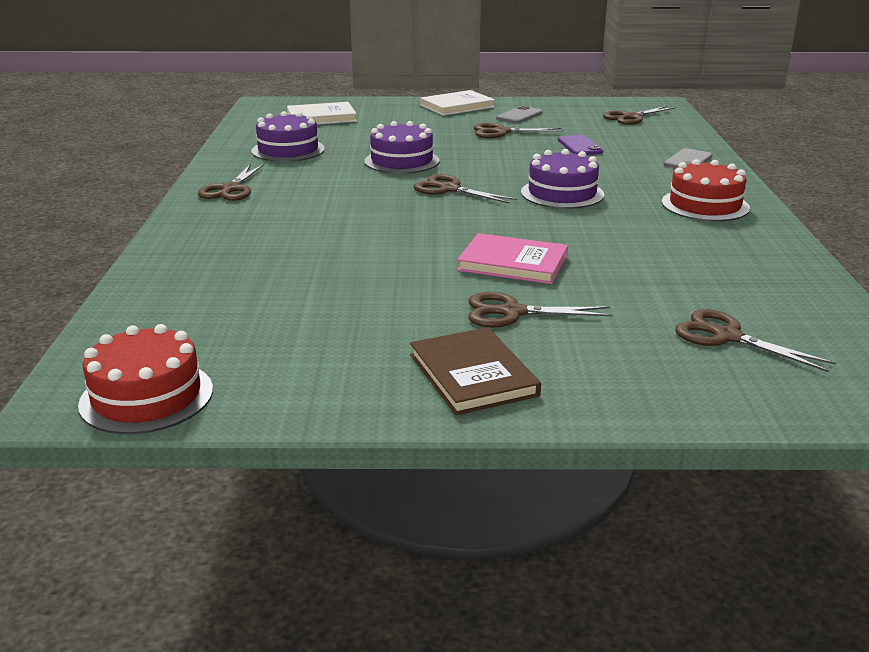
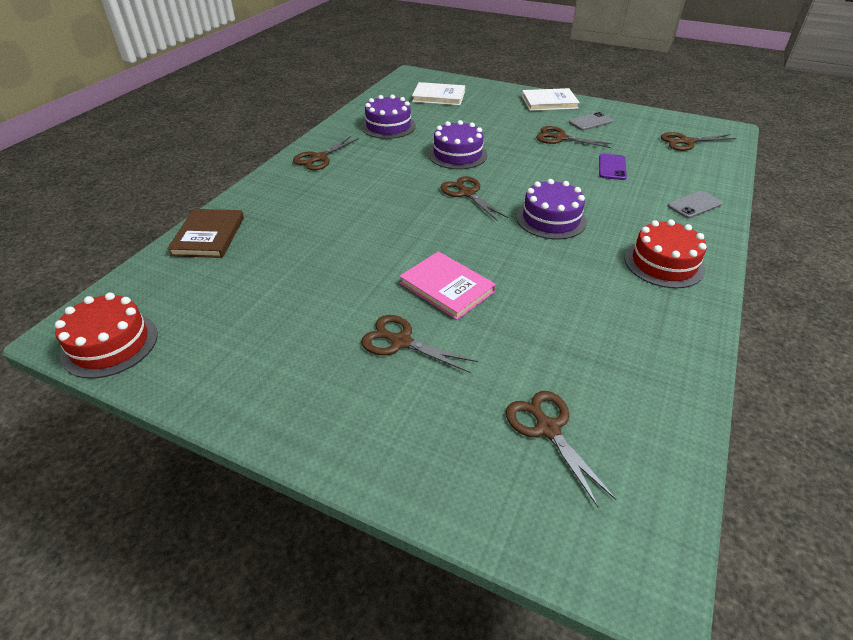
camera: 25 degrees right, 15 degrees up
(472, 375) = (317, 399): brown book -> brown book (208, 236)

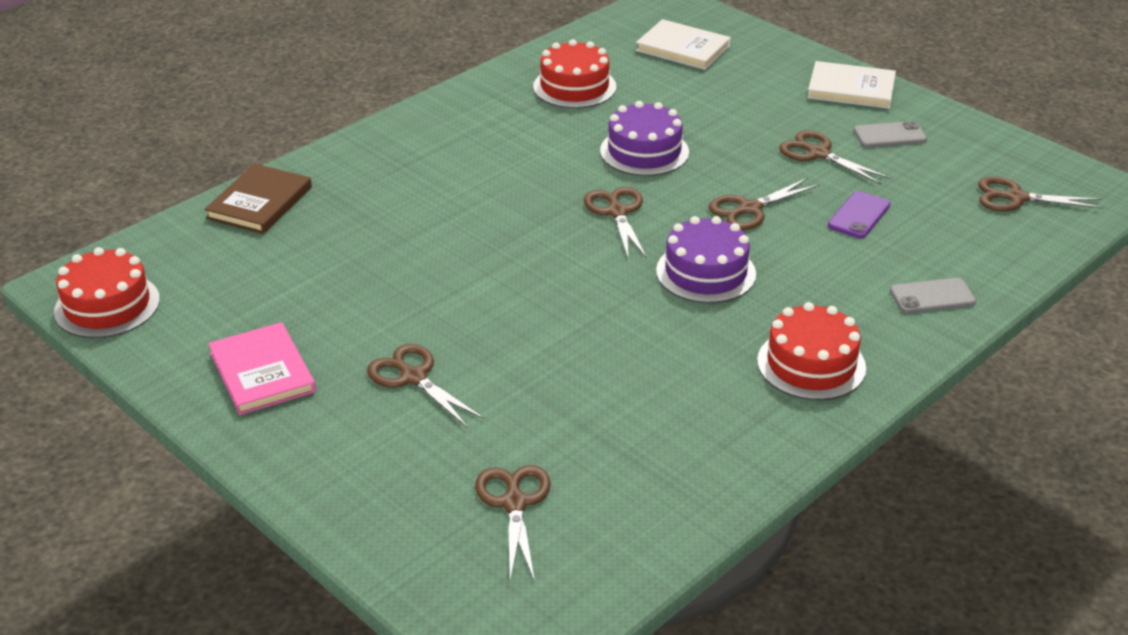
camera: 20 degrees right, 5 degrees down
(319, 158) = (449, 120): brown scissors -> brown scissors (750, 209)
(388, 126) = (574, 87): purple cake -> red cake
(447, 287) = (506, 329): pink book -> pink book (262, 372)

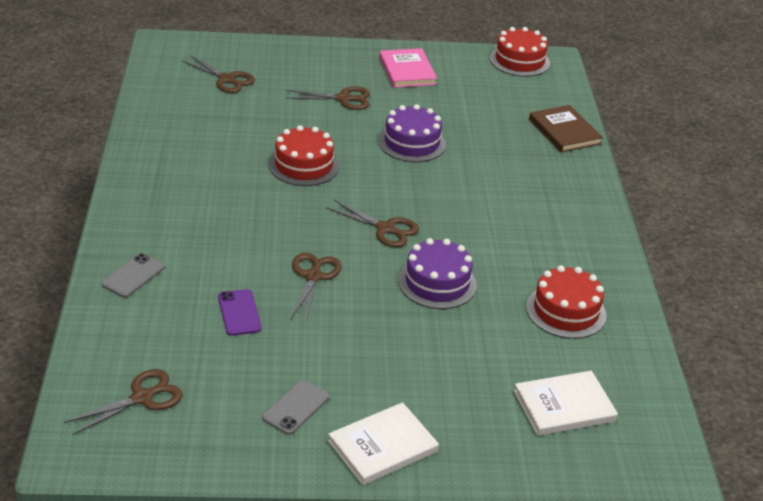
camera: 130 degrees right, 0 degrees up
(262, 372) = (407, 71): pink book -> pink book turned 60 degrees clockwise
(706, 272) = (283, 219): purple cake -> purple cake (412, 143)
(811, 364) = (164, 198): red cake -> red cake (304, 165)
(818, 154) = (325, 353): brown scissors -> none

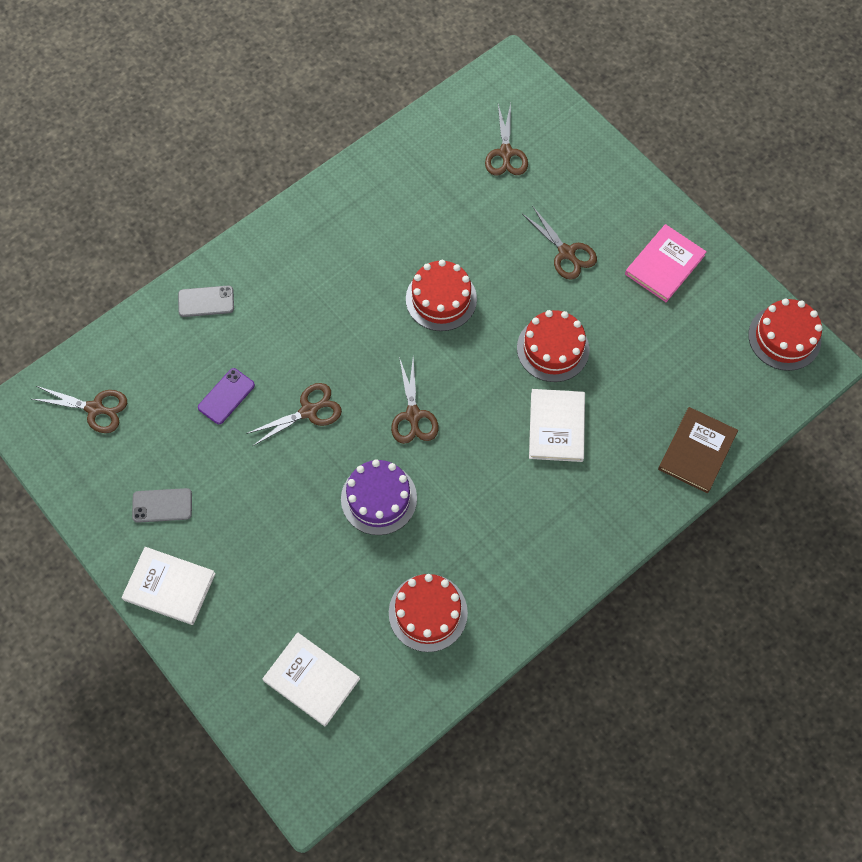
camera: 55 degrees right, 30 degrees up
(412, 143) = (553, 349): purple cake -> red cake
(476, 173) = (556, 426): none -> white book

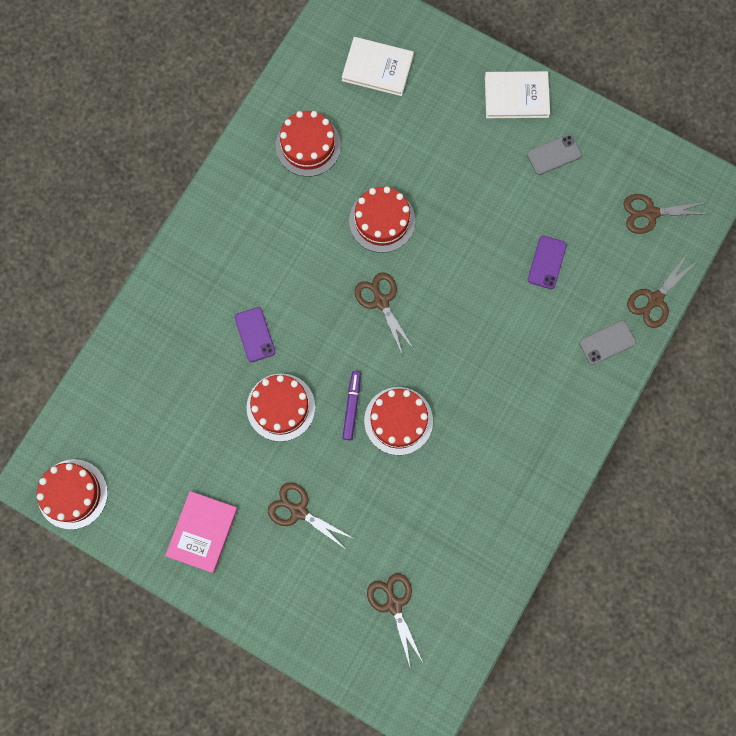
camera: 160 degrees right, 10 degrees up
(308, 411) = (471, 274): brown scissors -> brown scissors (655, 299)
(379, 498) = (382, 220): purple cake -> red cake
(482, 326) = (352, 406): none -> purple marker
(556, 426) = (255, 334): white book -> purple phone
(697, 451) = (127, 354): brown book -> none

